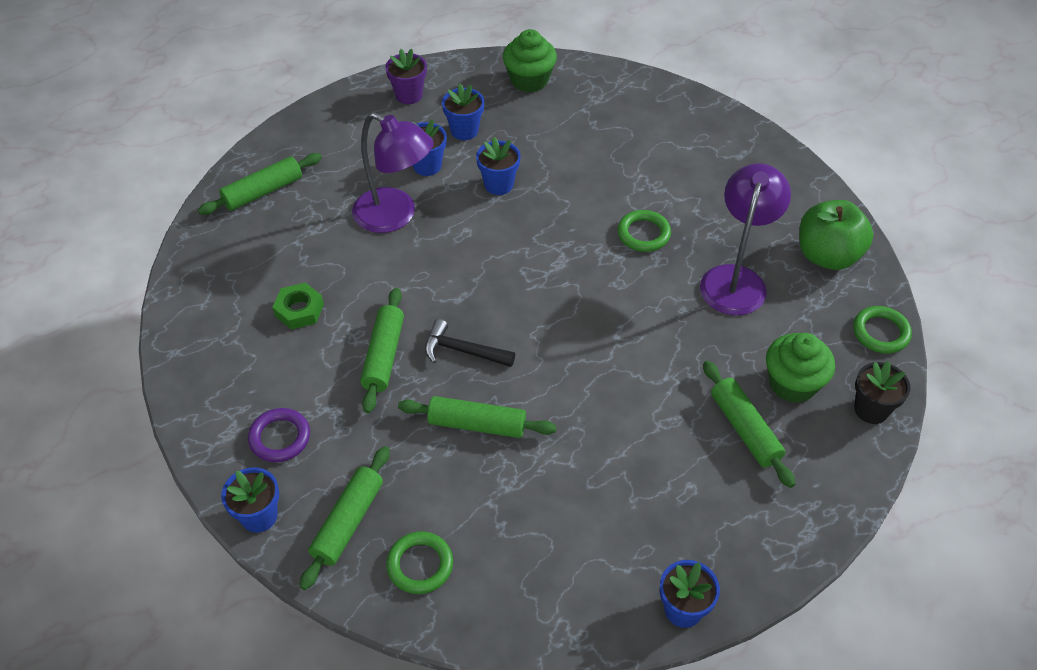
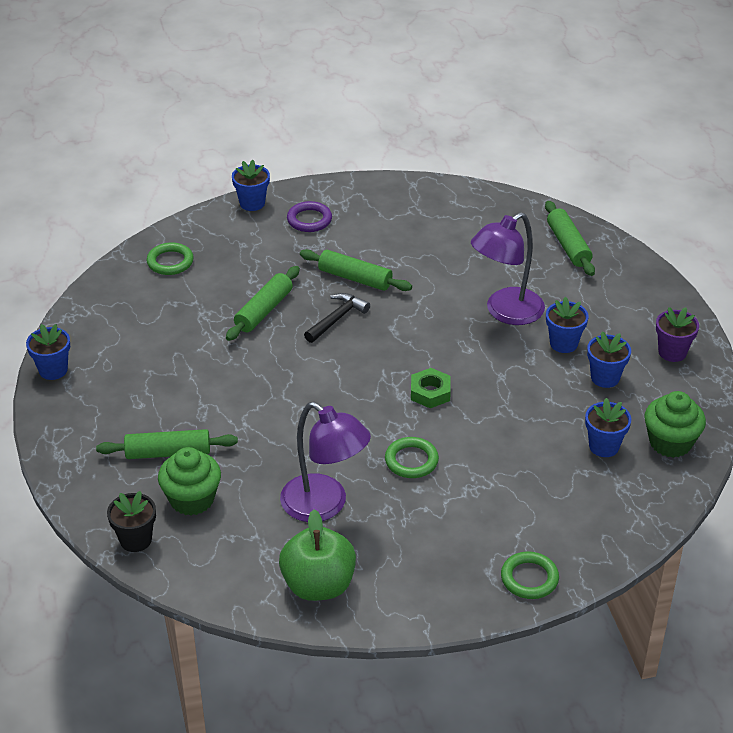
camera: 110 degrees right, 10 degrees down
(299, 310) = (424, 245): green nut -> green nut (430, 392)
(348, 522) = (223, 238): green rolling pin -> none
(498, 184) = (519, 383): blue flower pot -> blue flower pot (604, 446)
(880, 332) = (208, 584): green ring -> green ring (529, 578)

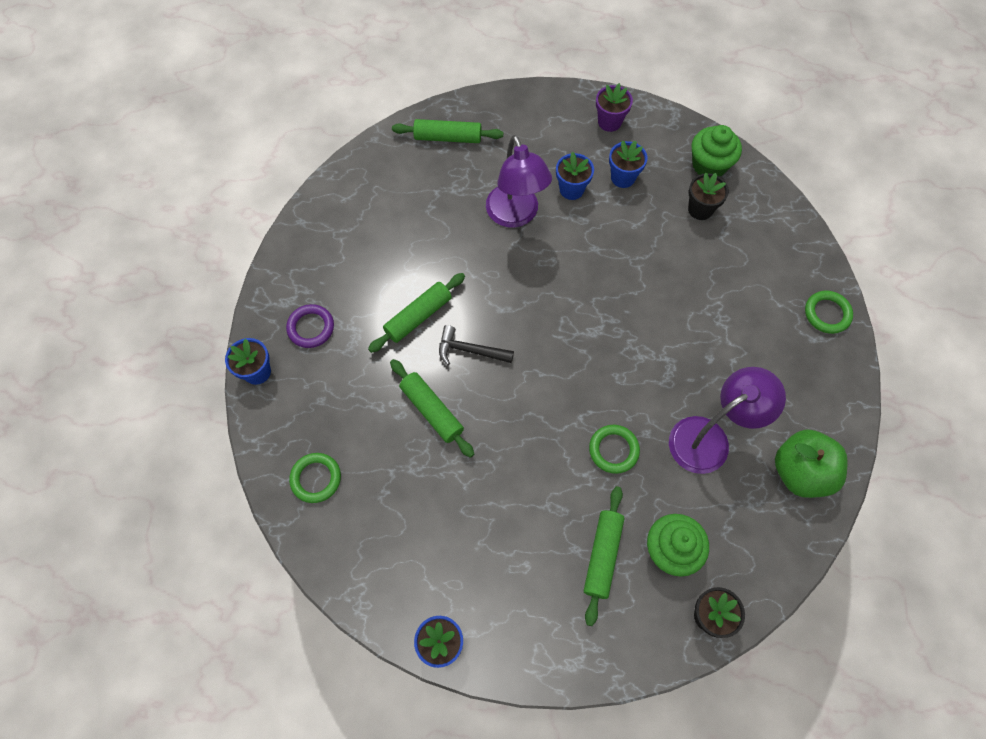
camera: 70 degrees left, 25 degrees up
(337, 319) = (470, 350): black hammer -> black hammer turned 45 degrees counterclockwise
(411, 461) = (675, 352): green ring -> green ring (613, 450)
(430, 392) = (596, 308): green nut -> none
(604, 446) = (700, 209): blue flower pot -> black flower pot

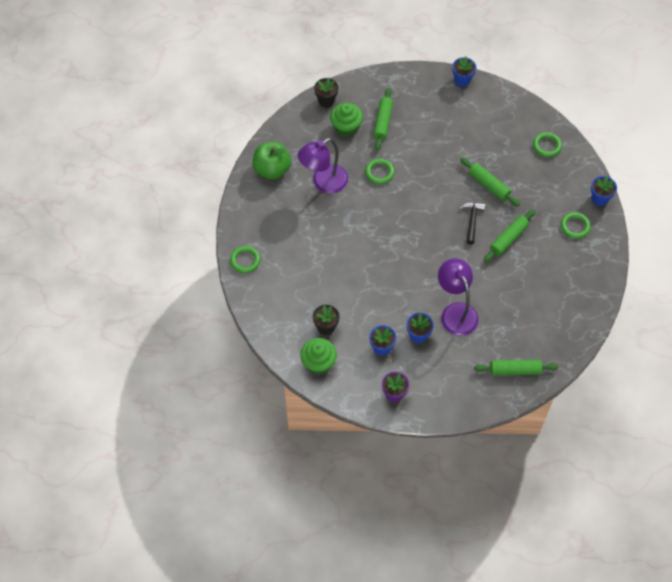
camera: 175 degrees right, 5 degrees down
(311, 328) = (575, 226): purple ring -> green ring
(470, 350) = (472, 221): black hammer -> black hammer turned 90 degrees counterclockwise

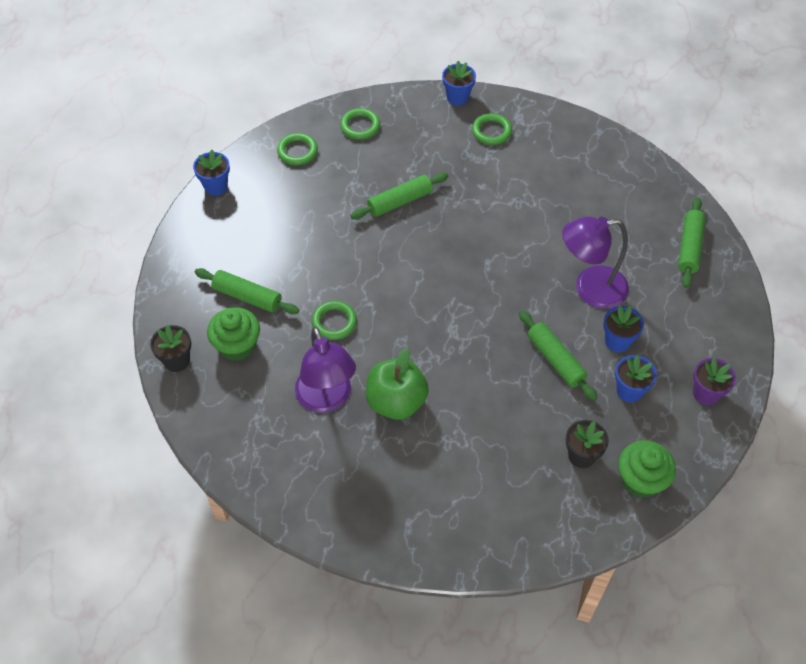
camera: 75 degrees left, 5 degrees down
(245, 260) = (435, 546): green ring -> green ring (297, 151)
(272, 169) = (275, 467): green apple -> green apple (396, 402)
(472, 221) = (450, 234): black hammer -> none
(508, 238) = (490, 202): green rolling pin -> green rolling pin (555, 360)

